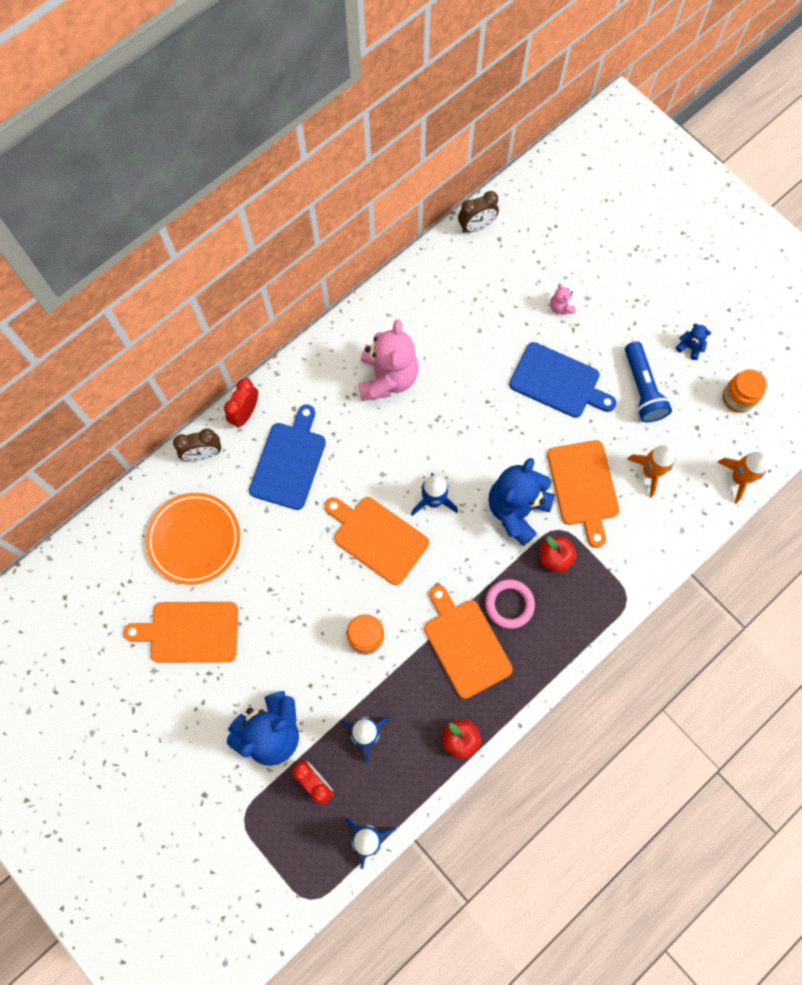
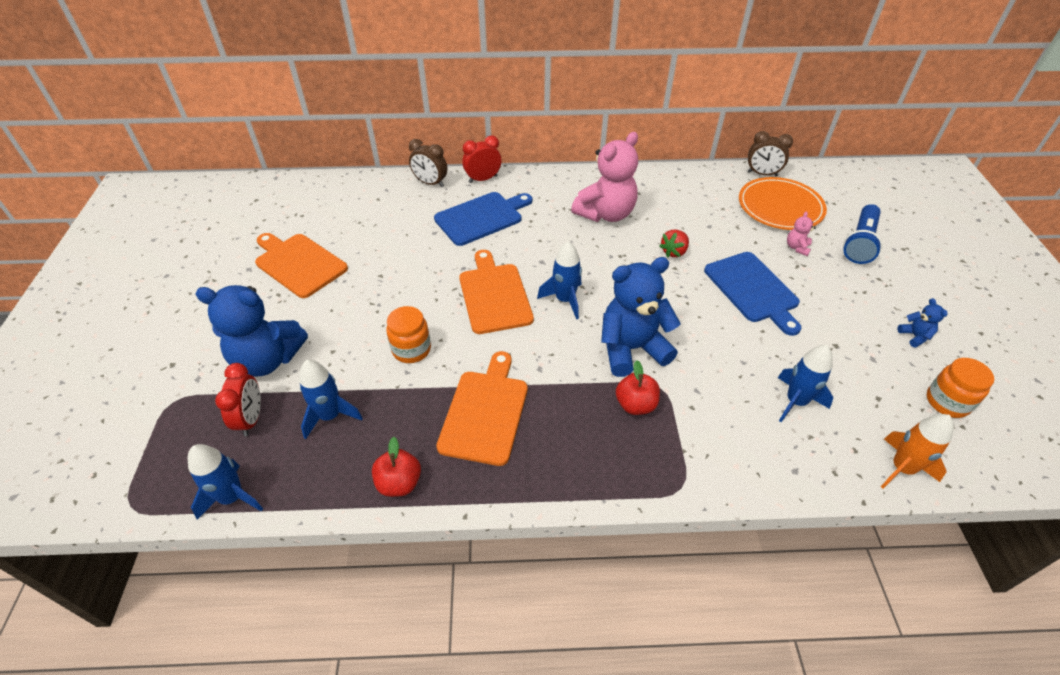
camera: 40 degrees right, 25 degrees down
(194, 539) = (368, 219): orange plate -> orange plate (780, 207)
(474, 383) = (674, 252): none -> red strawberry
(509, 604) = (556, 410): pink ring -> none
(583, 487) = (713, 371): orange cutting board -> none
(642, 389) = (836, 338): blue flashlight -> blue flashlight (860, 243)
(650, 472) = (796, 401): orange rocket -> blue rocket

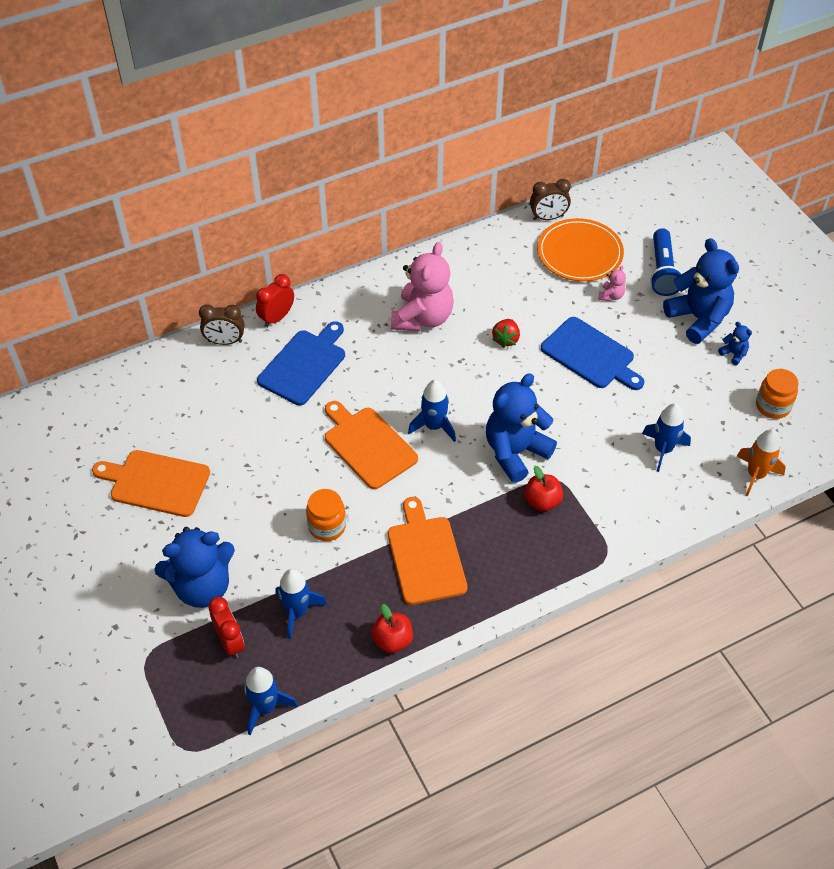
camera: 25 degrees left, 5 degrees up
(797, 247) = (611, 296): pink teddy bear -> pink teddy bear turned 150 degrees counterclockwise
(884, 293) = (698, 318): none -> blue teddy bear

